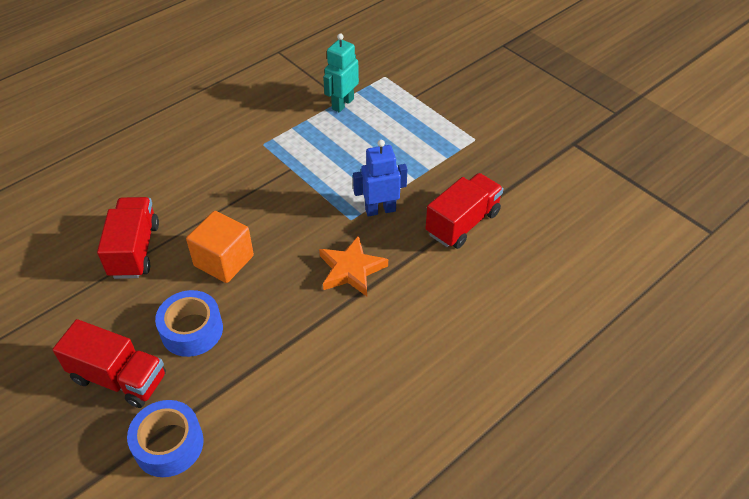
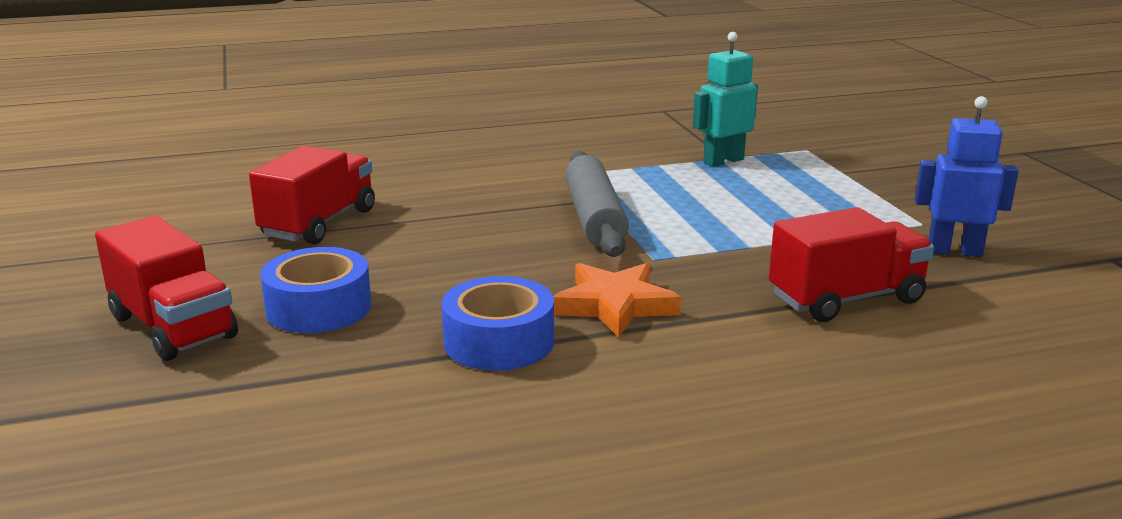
camera: 25 degrees right, 25 degrees down
(169, 444) = (164, 411): blue tape -> blue tape (499, 342)
(224, 261) = (428, 256): orange cube -> none
(298, 190) = (594, 218): none -> grey rolling pin
(380, 210) = (709, 259): blue robot -> blue robot (954, 251)

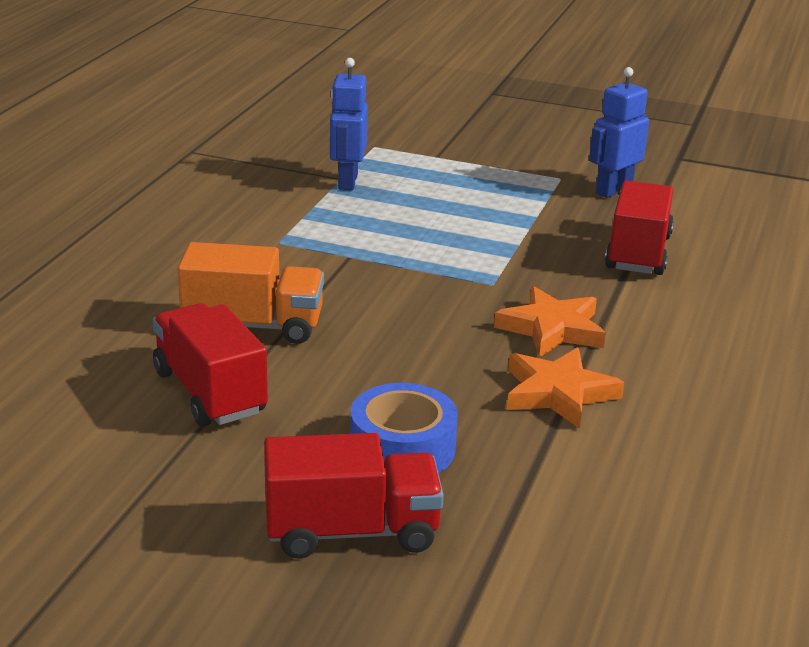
camera: 55 degrees left, 5 degrees up
(435, 205) = (253, 326): none -> orange truck
(499, 342) = (558, 393): blue tape -> orange star
(594, 218) = (386, 274): grey rolling pin -> none
(723, 161) = (347, 182): turquoise robot -> blue robot

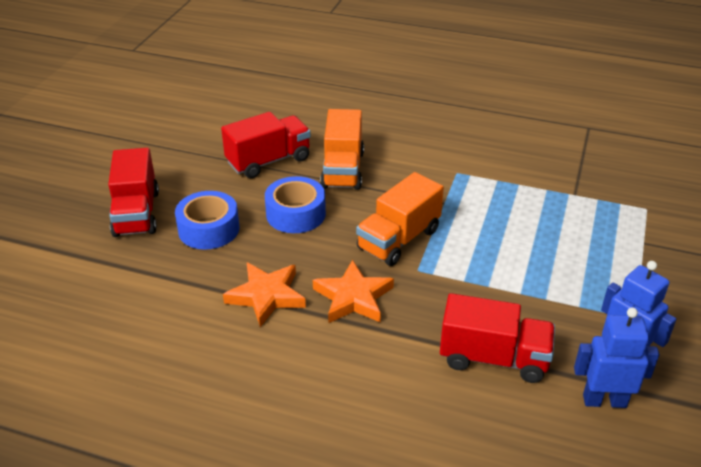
camera: 90 degrees right, 10 degrees up
(347, 182) = (568, 197): blue robot -> blue robot (604, 400)
(366, 368) = (296, 214): none -> blue tape
(430, 292) = (398, 239): none -> orange truck

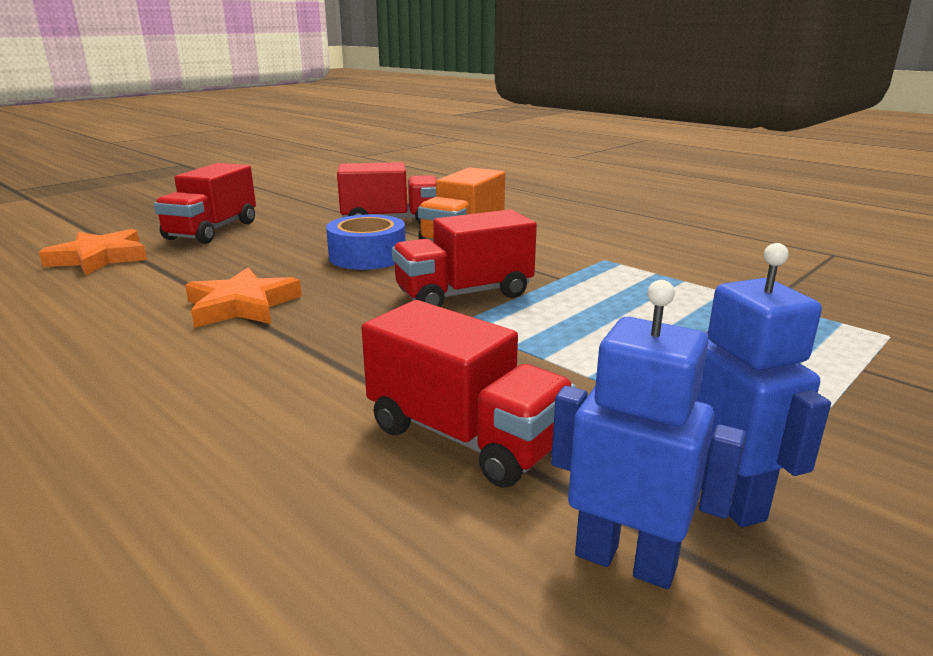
camera: 25 degrees right, 15 degrees down
(209, 229) = (261, 250): blue tape -> none
(353, 297) = (340, 328): orange star -> orange star (100, 258)
(398, 239) = (464, 294): orange truck -> red truck

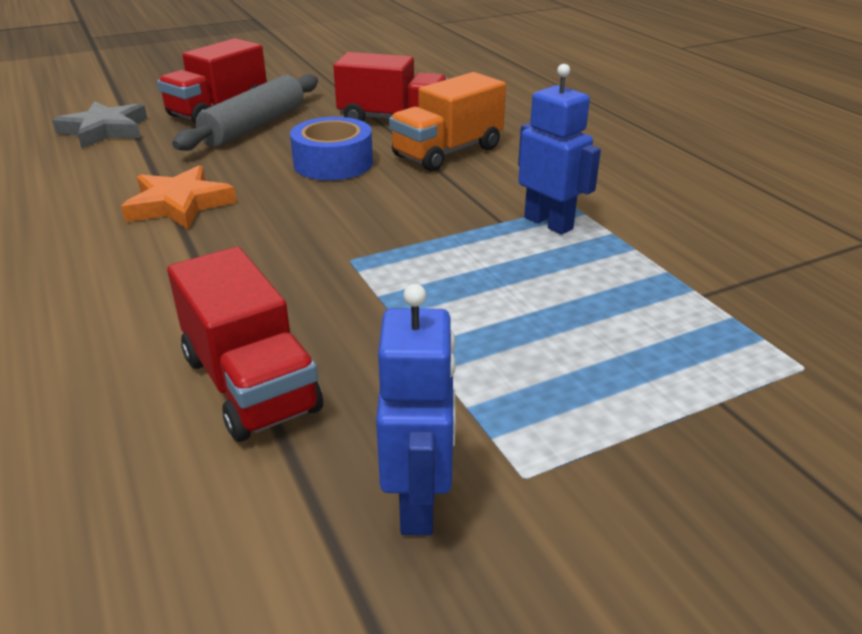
camera: 20 degrees right, 10 degrees up
(100, 258) = (105, 130): orange star -> grey star
(262, 238) = (254, 126): none -> grey rolling pin
(464, 294) = (385, 226): red truck -> none
(625, 560) = (274, 534): blue robot -> blue robot (549, 223)

